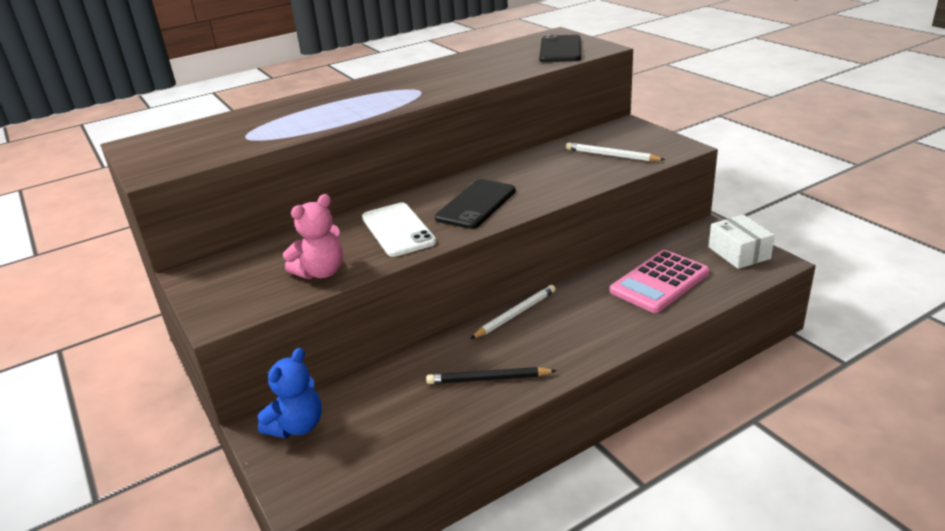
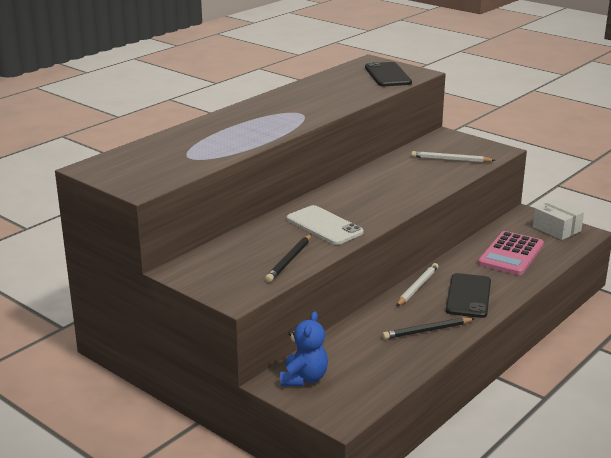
camera: 20 degrees left, 5 degrees down
(321, 272) = (289, 260): pink teddy bear -> black pencil
(476, 204) = (371, 203): black phone -> black phone (468, 296)

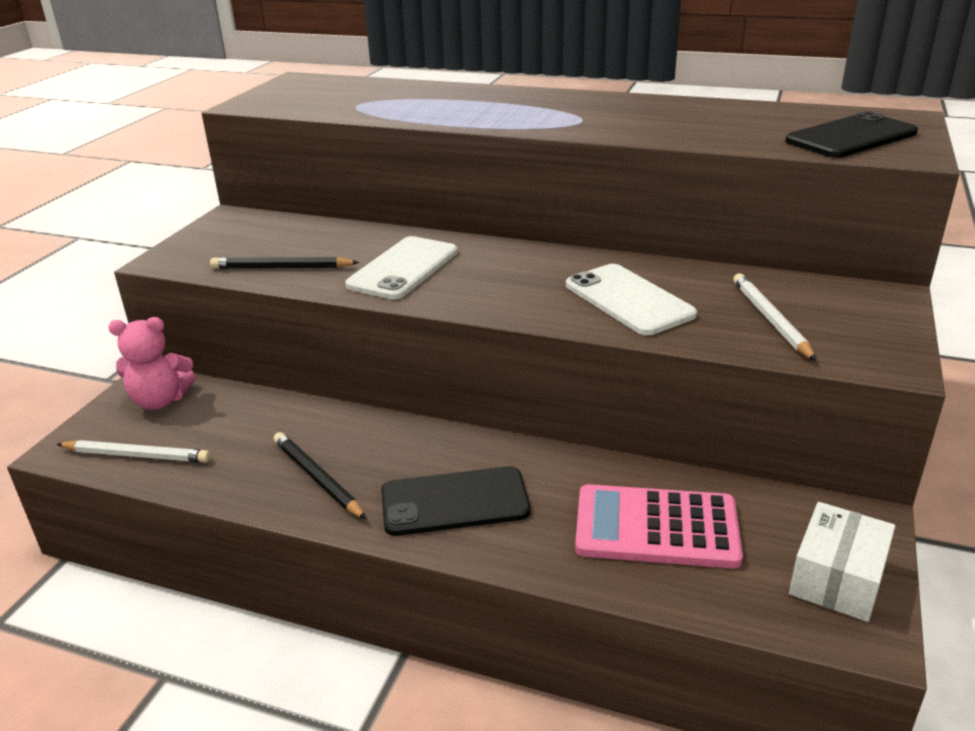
camera: 70 degrees right, 5 degrees up
(304, 378) = (160, 400): blue teddy bear -> pink teddy bear
(410, 181) = (628, 300): none -> white phone
(417, 287) = (456, 441): white pencil -> white pencil (137, 455)

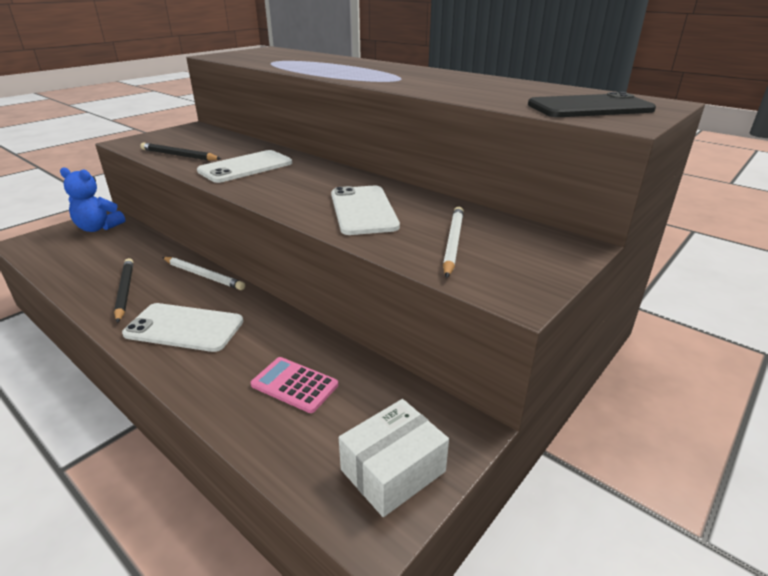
camera: 20 degrees right, 0 degrees up
(137, 455) = (52, 254): white pencil -> white pencil (203, 275)
(160, 400) = (98, 228): pink teddy bear -> blue teddy bear
(454, 502) = (184, 328): black phone -> white phone
(656, 527) = (294, 385): pink calculator -> pink calculator, size x0.60

